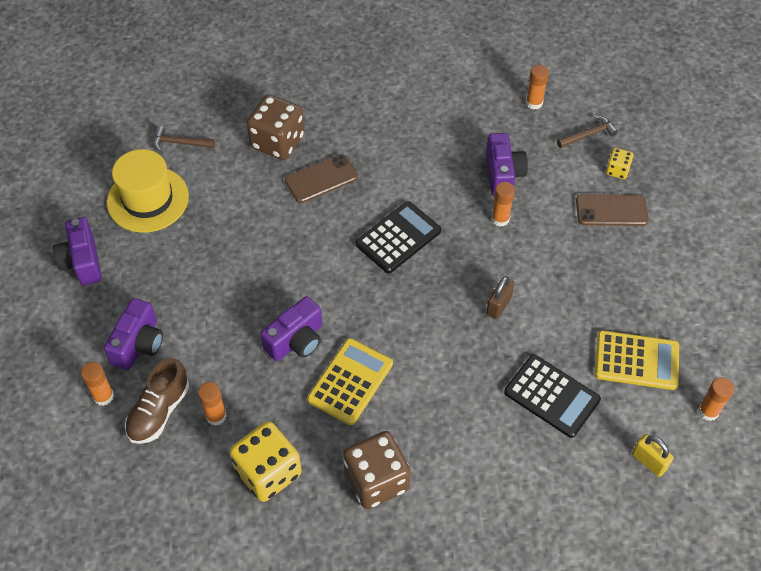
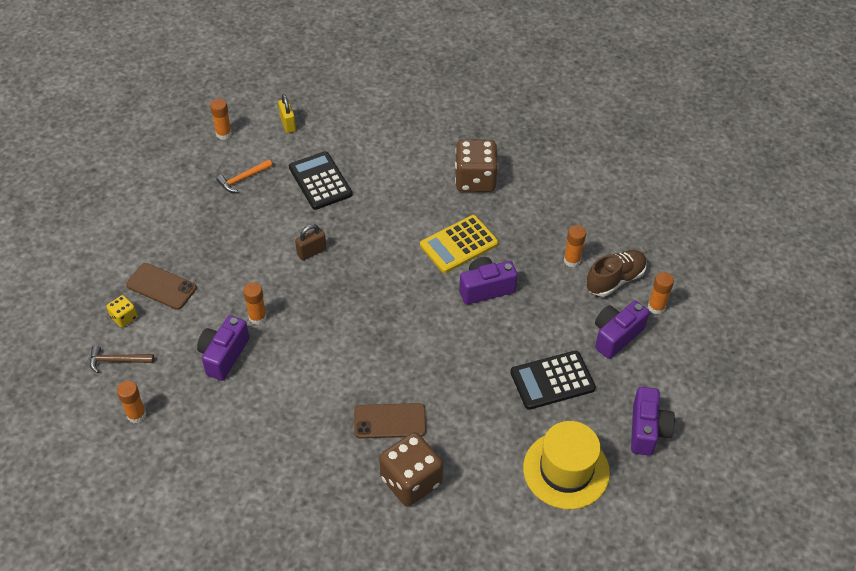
camera: 155 degrees left, 5 degrees down
(179, 143) = (511, 524): brown hammer -> none
(268, 472) = (548, 212): yellow dice -> none
(398, 238) = (354, 337): black calculator -> black calculator (552, 380)
(636, 361) = (243, 179): yellow calculator -> orange hammer

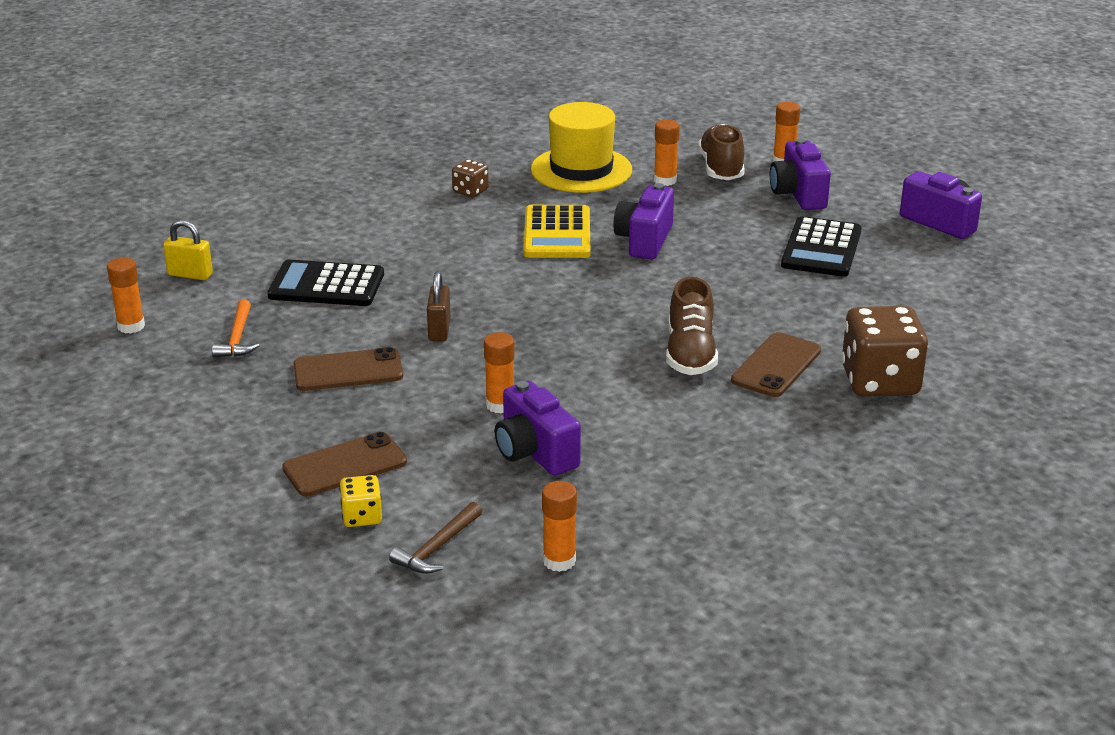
camera: 55 degrees left, 20 degrees down
(245, 238) = (348, 371): none -> brown phone
(371, 374) = (690, 354): none -> brown shoe
(475, 180) = (470, 191): brown dice -> brown dice, size x0.49
(566, 470) = (952, 283): yellow hat -> yellow hat (581, 170)

